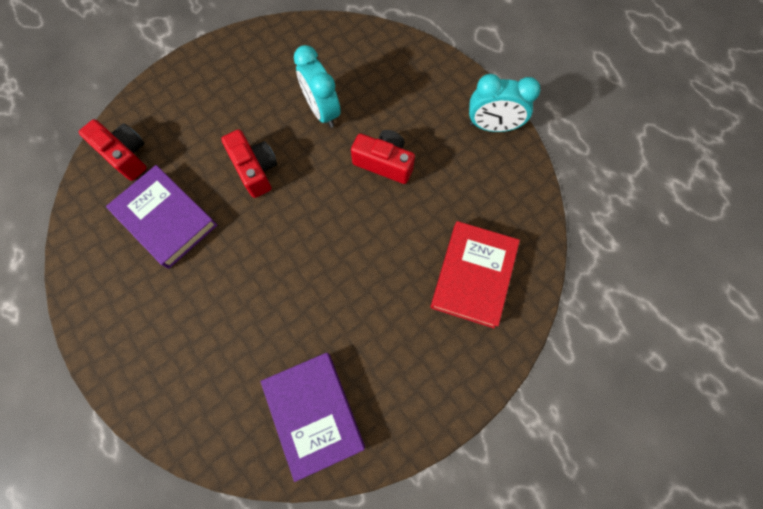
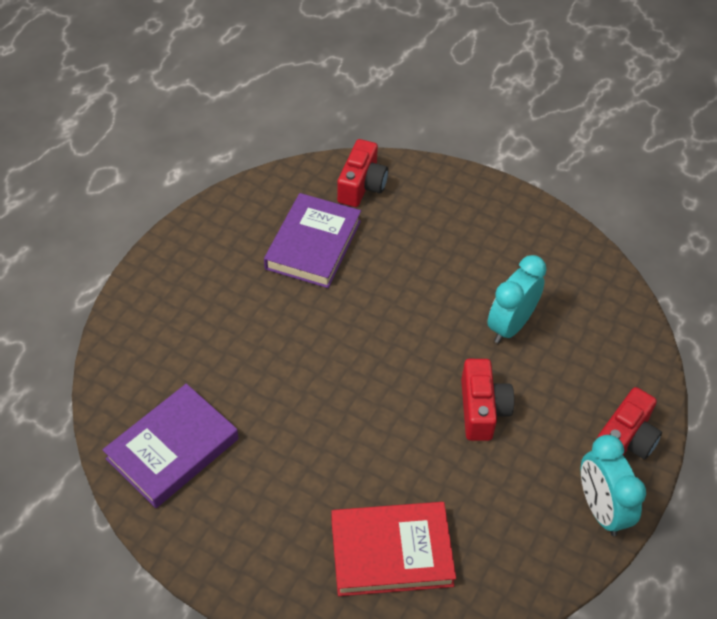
camera: 65 degrees right, 20 degrees down
(255, 169) = (405, 294): red camera -> red camera (624, 440)

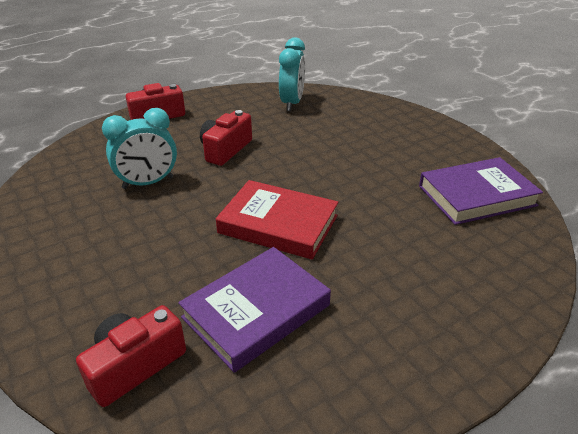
camera: 150 degrees left, 15 degrees down
(391, 552) = (341, 116): red book -> red book (278, 224)
(600, 509) = (207, 100): turquoise clock -> turquoise clock (292, 103)

